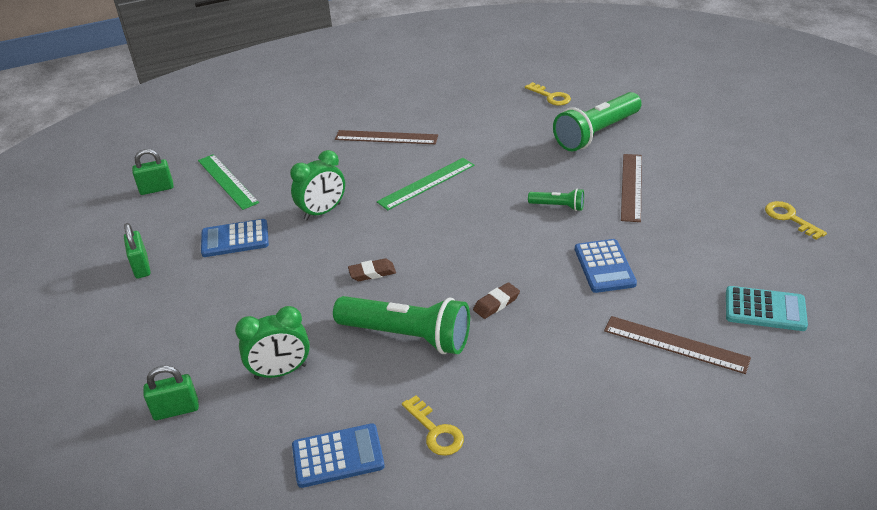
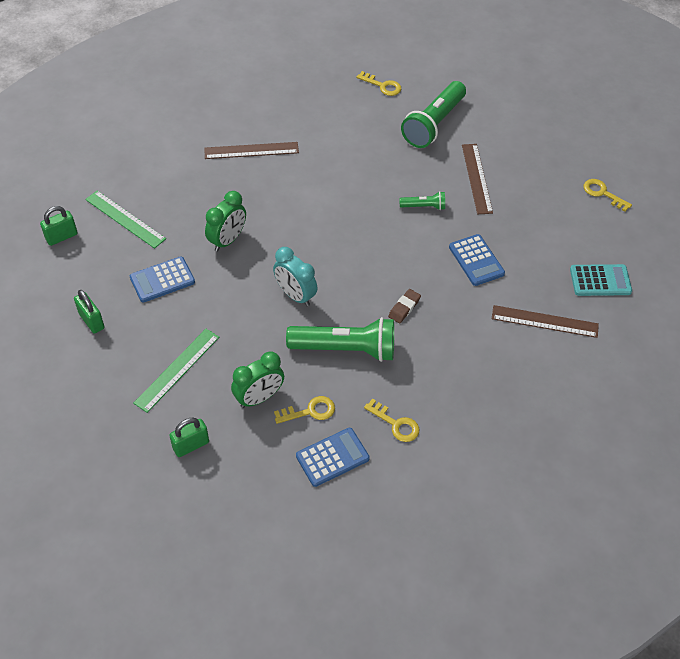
camera: 20 degrees left, 15 degrees up
(334, 397) = (310, 411): none -> yellow key
(372, 273) = (295, 295): brown eraser -> turquoise clock
(426, 183) = (306, 197): green ruler -> green ruler (177, 369)

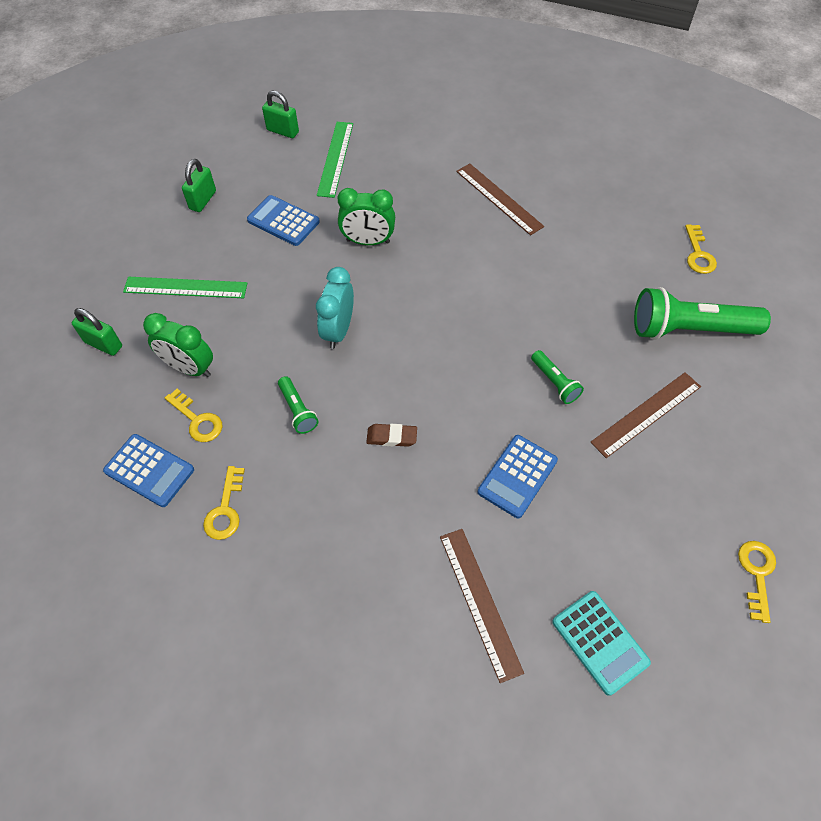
camera: 60 degrees right, 5 degrees up
(345, 349) = (297, 410): green flashlight -> green flashlight, size x0.48

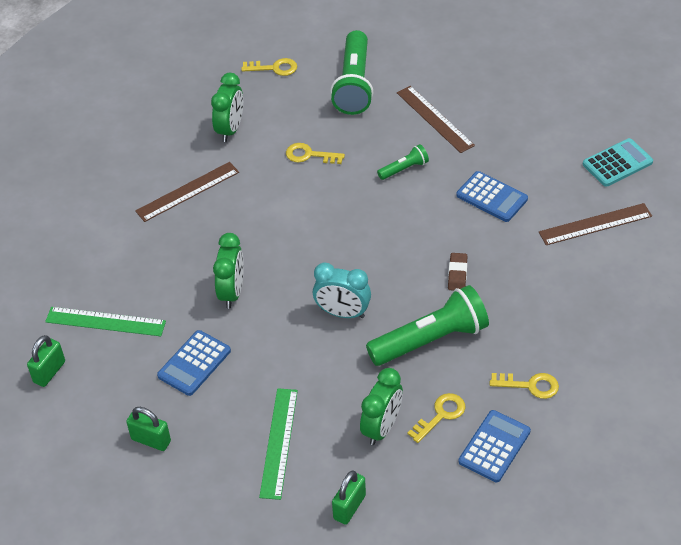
camera: 85 degrees left, 10 degrees down
(297, 410) = (430, 340): green flashlight -> green flashlight, size x2.09
(592, 224) = (230, 129): none -> green clock
(757, 574) = (562, 81): yellow key -> yellow key (309, 155)

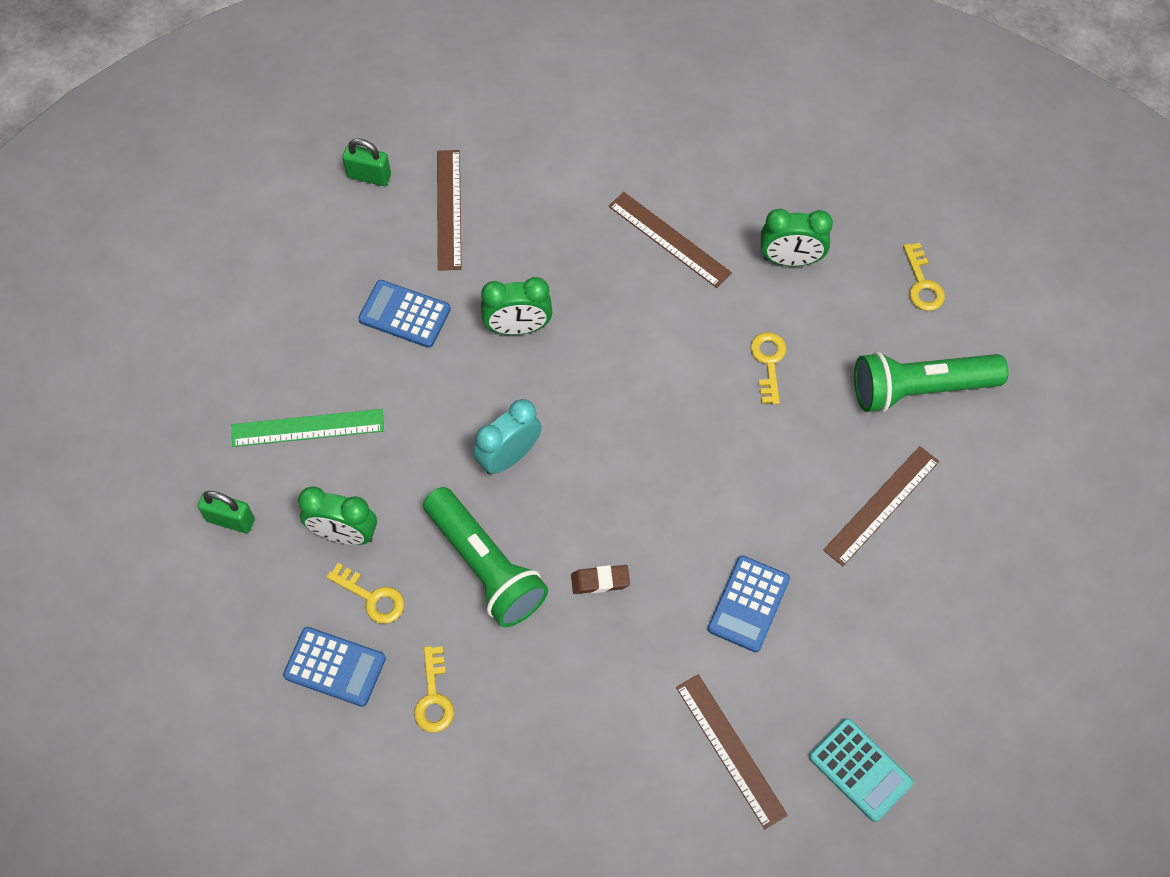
camera: 75 degrees right, 15 degrees up
(105, 321) = (449, 209): green ruler -> brown ruler
(151, 440) = (293, 299): green padlock -> none
(342, 313) = (509, 456): turquoise clock -> turquoise clock turned 45 degrees clockwise
(404, 169) = (773, 483): green flashlight -> none

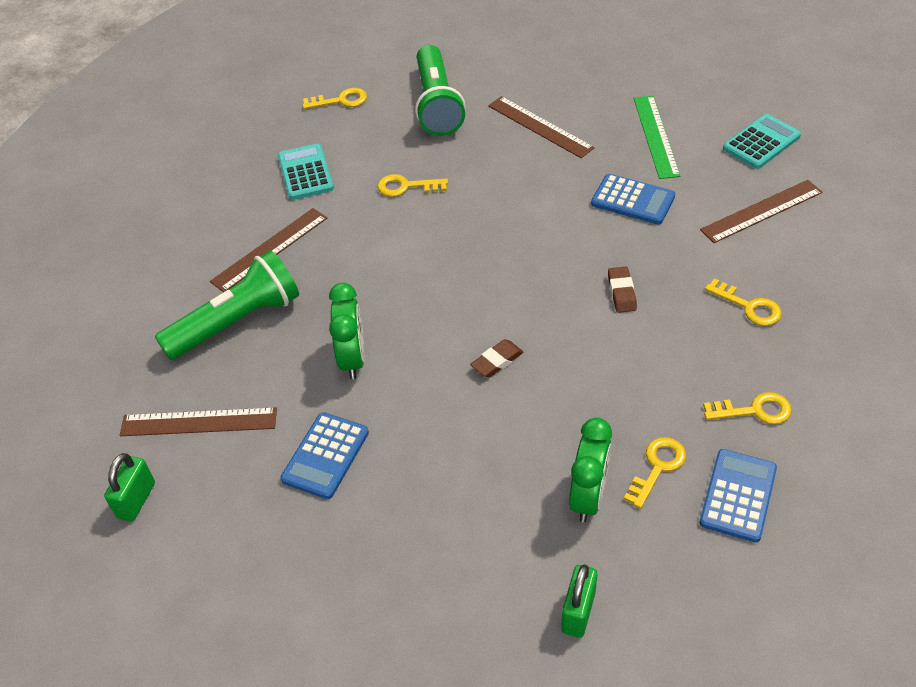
camera: 85 degrees left, 15 degrees down
(307, 428) = (461, 540): green ruler -> green ruler (656, 136)
(485, 566) = (614, 376): green flashlight -> green flashlight (236, 322)
(509, 456) = (497, 361): turquoise clock -> brown eraser
(576, 712) = (748, 306): none -> yellow key
(790, 260) = (305, 172): green clock -> turquoise calculator

